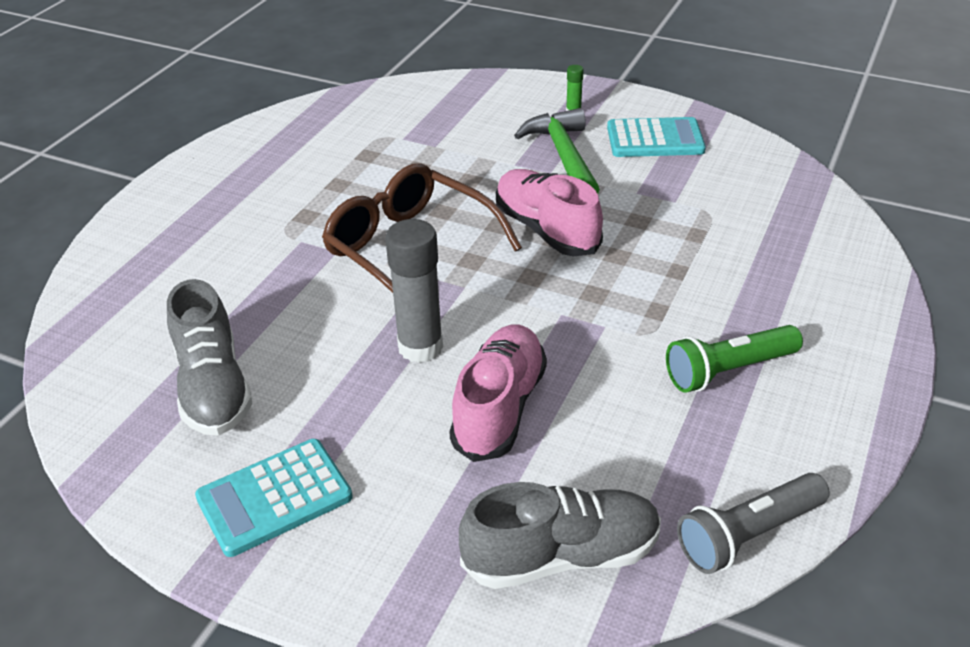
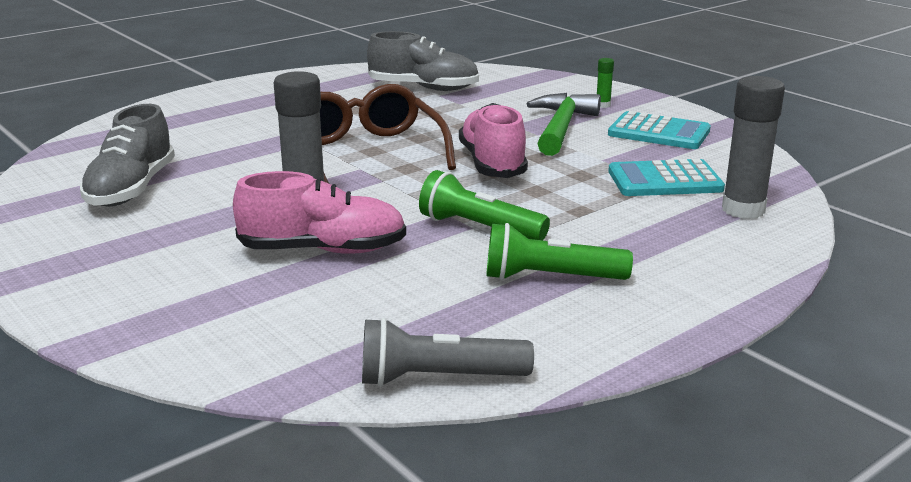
camera: 25 degrees right, 15 degrees down
(274, 497) = (97, 253): turquoise calculator -> turquoise calculator (664, 180)
(499, 408) = (323, 250): pink shoe -> pink shoe turned 45 degrees clockwise
(561, 556) = (262, 343): grey shoe -> grey shoe (423, 88)
(613, 325) = (479, 228): none -> green flashlight
(806, 226) = (743, 210): none -> grey glue stick

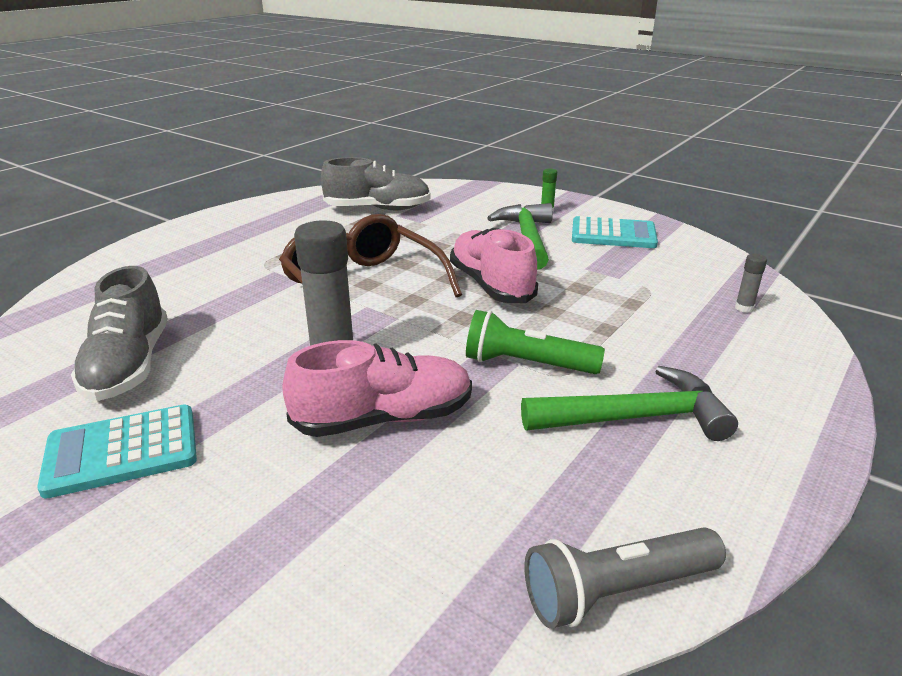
camera: 15 degrees left, 5 degrees up
(550, 278) = (636, 418): green flashlight -> green hammer
(664, 180) = (655, 284): turquoise calculator -> turquoise calculator (122, 451)
(743, 210) = (744, 308): grey glue stick -> grey glue stick, size x0.46

